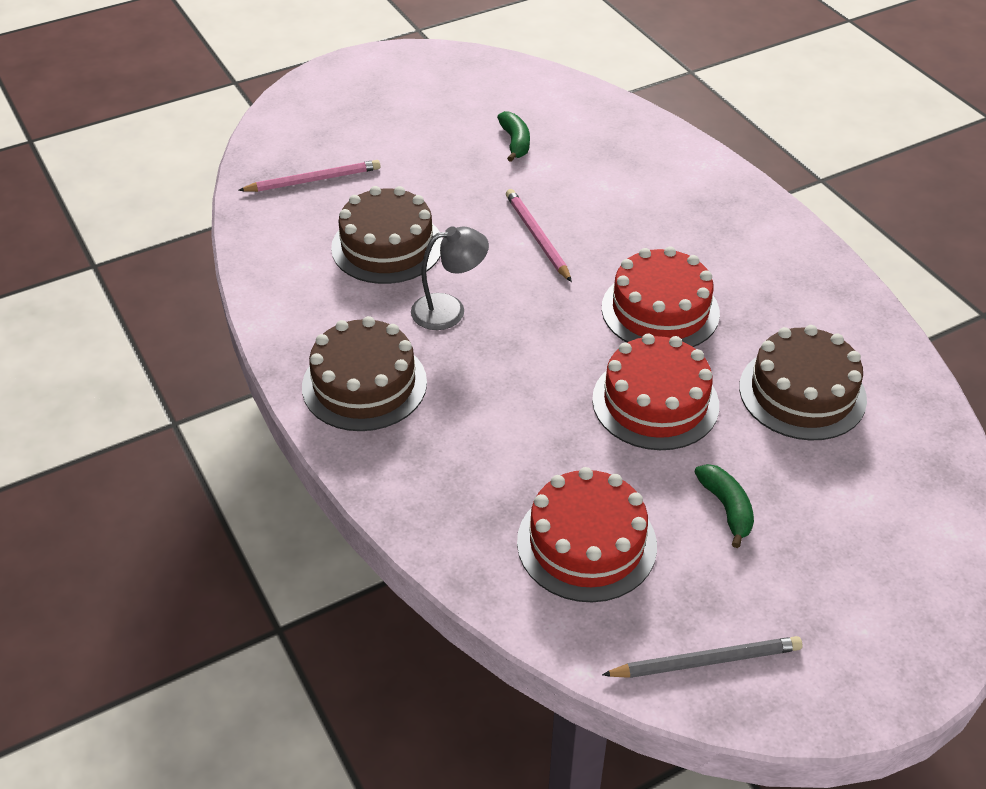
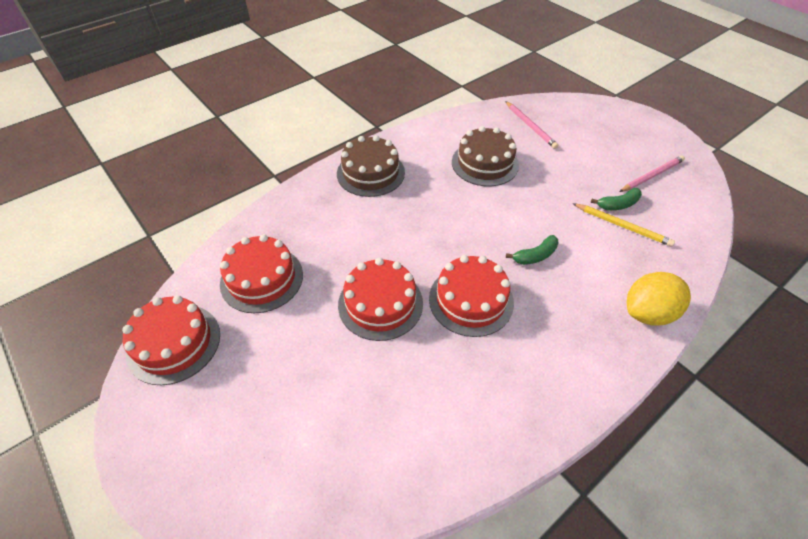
camera: 80 degrees right, 5 degrees up
(449, 310) = (439, 196): grey lamp -> none
(537, 237) = (522, 227): pink pencil -> pink pencil (652, 175)
(555, 149) = (622, 226): none -> yellow pencil
(696, 169) = (648, 313): none -> yellow lemon
(706, 661) = (174, 343): grey pencil -> red cake
(726, 508) = (291, 349): green banana -> green banana (535, 256)
(802, 393) = (406, 395): brown cake -> none

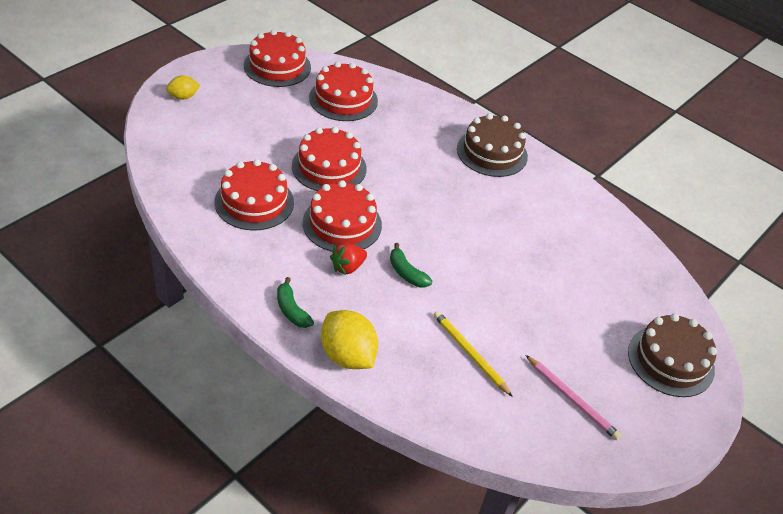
camera: 75 degrees right, 5 degrees down
(207, 471) = (183, 97): none -> yellow lemon
(437, 384) = (254, 202): none -> red cake
(485, 163) = (538, 239): brown cake -> brown cake (671, 360)
(530, 126) = (626, 284): pink pencil -> none
(533, 301) = (347, 267): none -> red strawberry
(618, 205) = (505, 354): green banana -> green banana (291, 310)
(622, 226) = (469, 353): yellow pencil -> yellow pencil turned 120 degrees clockwise

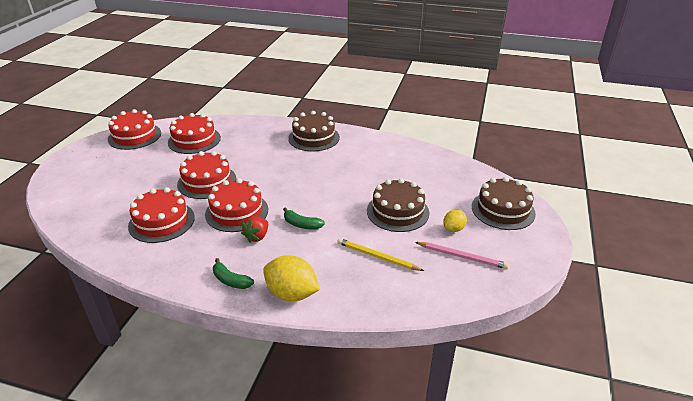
camera: 20 degrees left, 10 degrees down
(183, 97) = (69, 175): yellow lemon -> yellow lemon (453, 229)
(532, 305) = (397, 211): none -> brown cake

